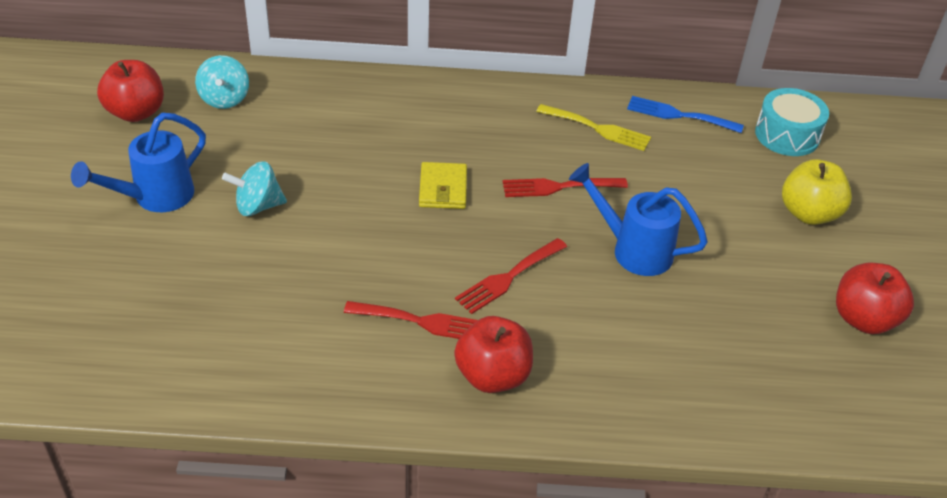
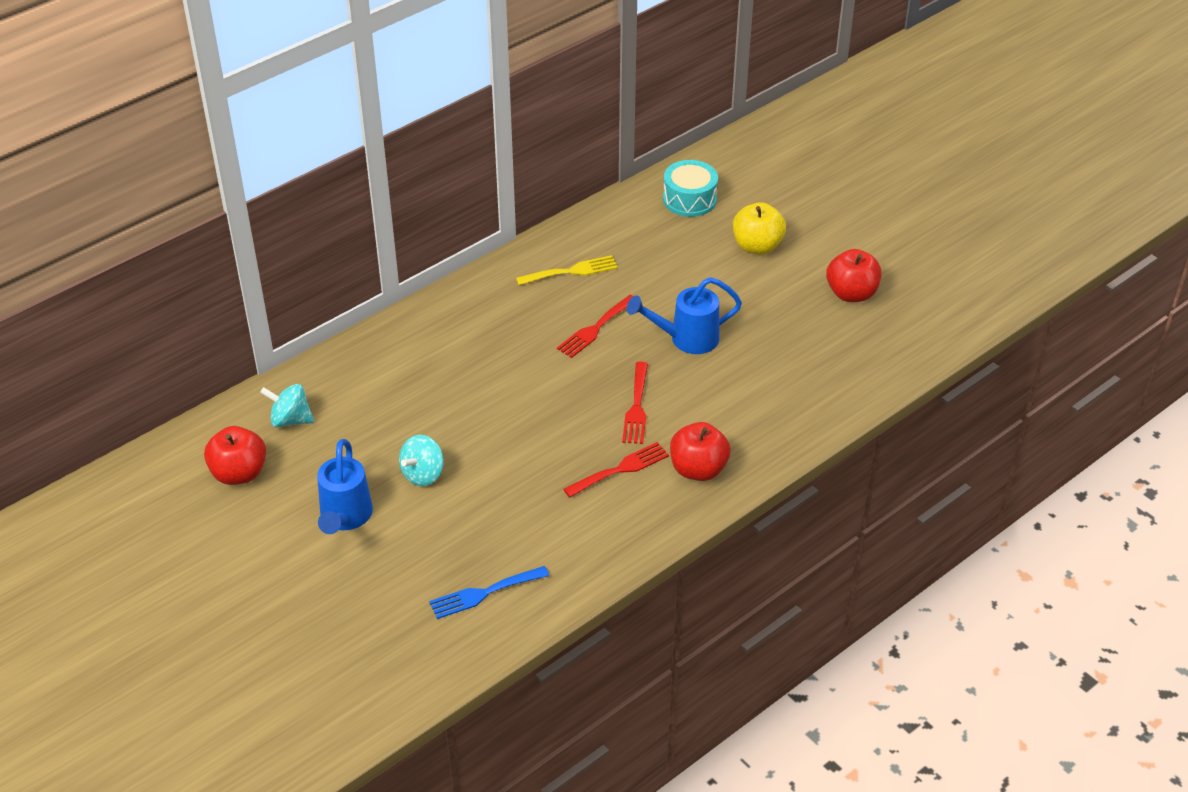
camera: 40 degrees left, 0 degrees up
(224, 99) = (290, 420): turquoise spinning top -> turquoise spinning top turned 150 degrees clockwise
(443, 189) = (526, 379): yellow wallet -> none
(678, 115) = (610, 228): blue fork -> blue fork (484, 593)

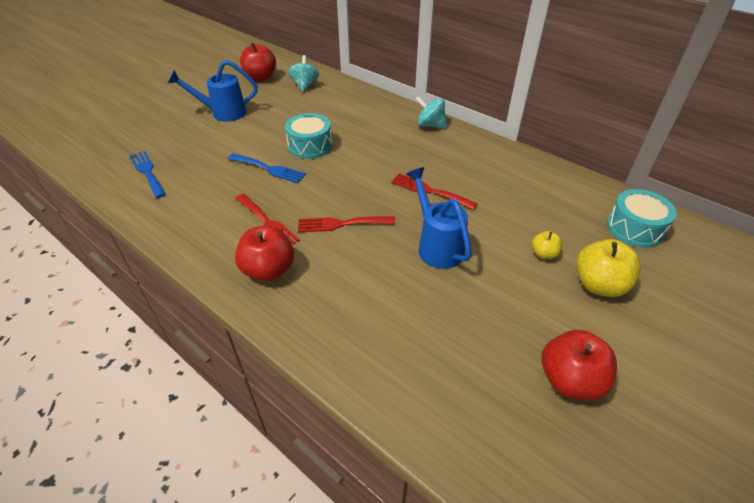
camera: 80 degrees right, 0 degrees up
(423, 474) = (260, 134): turquoise spinning top -> turquoise spinning top (430, 125)
(469, 424) = (310, 146): none -> turquoise drum
(512, 466) = (269, 169): none -> blue fork
(571, 271) = (492, 171): yellow fork -> none
(712, 269) = (543, 254): none -> yellow apple

